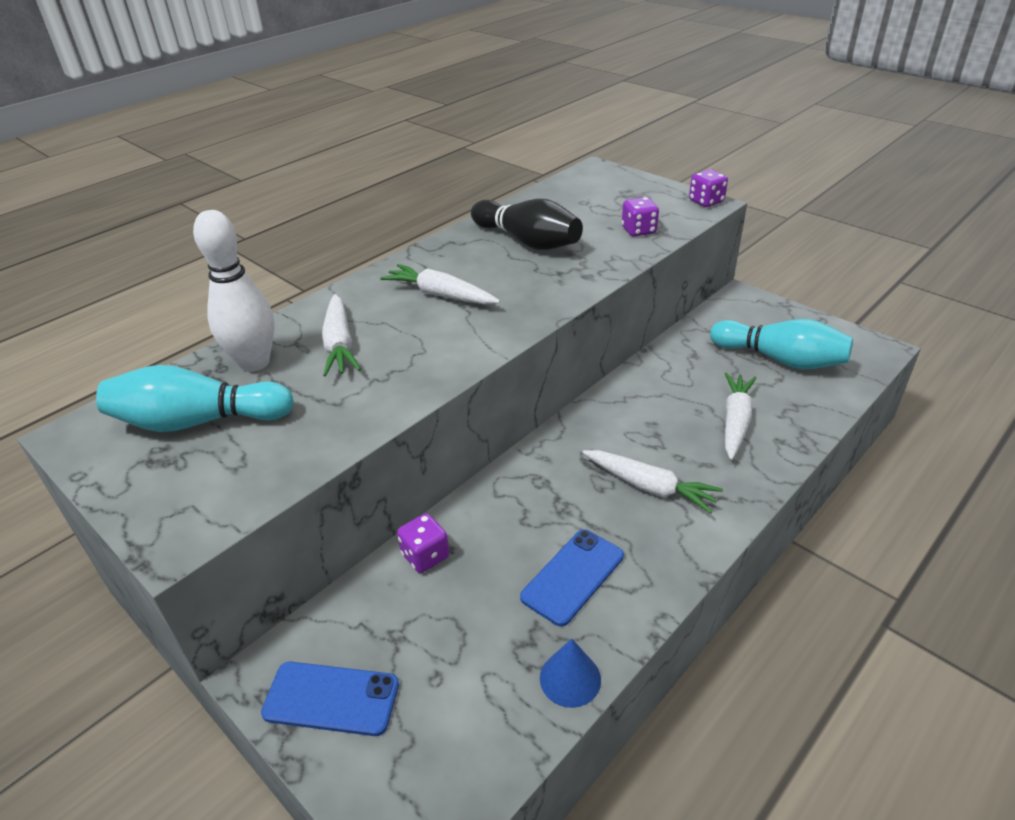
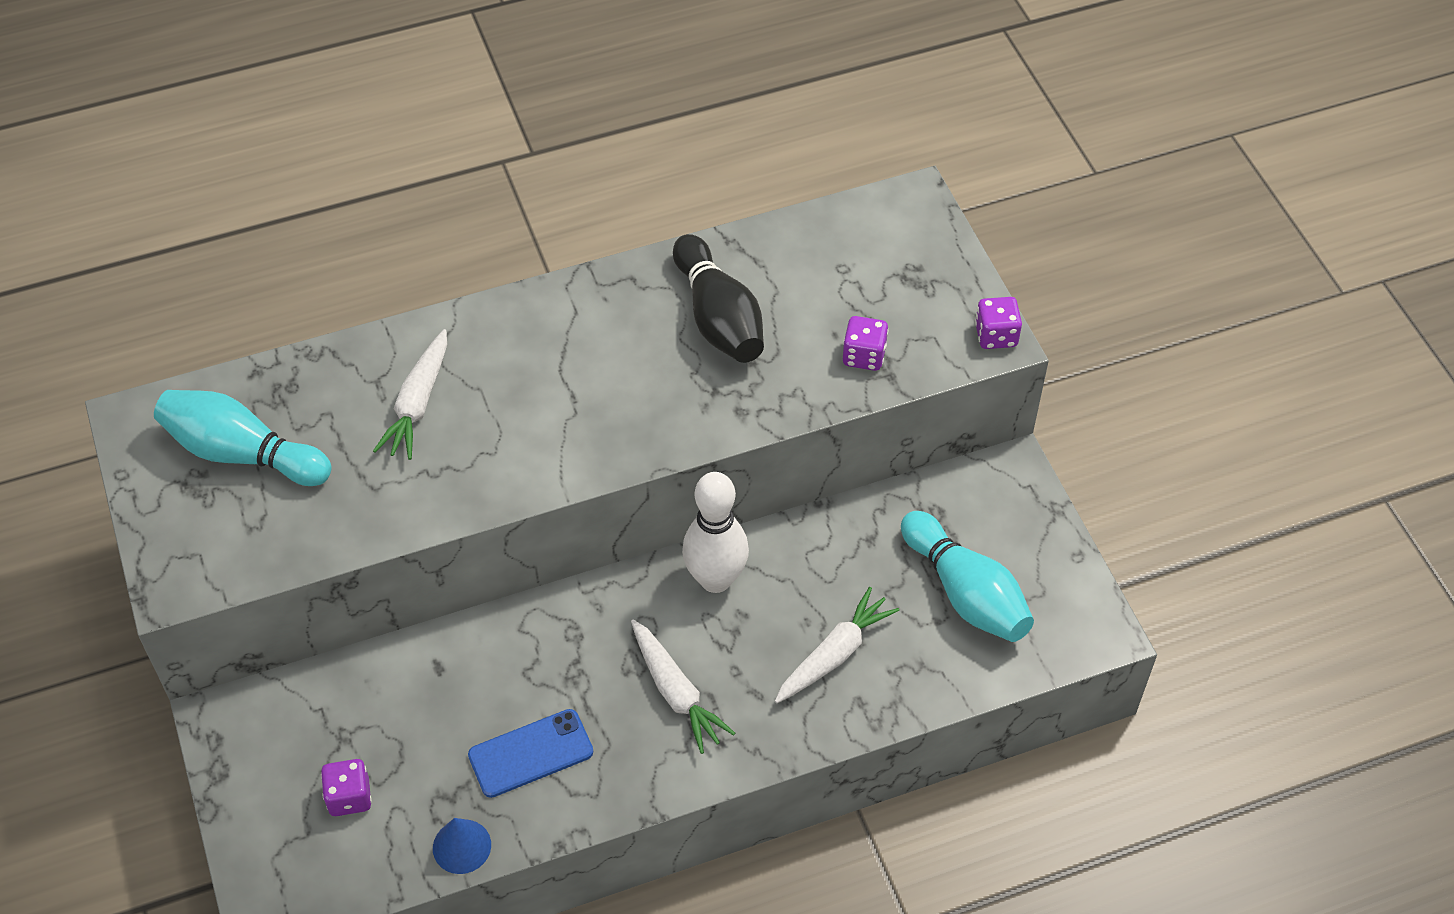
camera: 25 degrees right, 15 degrees up
(254, 363) = (325, 394): white bowling pin -> white bowling pin (715, 579)
(331, 698) = (263, 767): blue phone -> none
(425, 556) = (413, 666): purple dice -> purple dice (349, 797)
(440, 295) = (562, 371): white carrot -> none

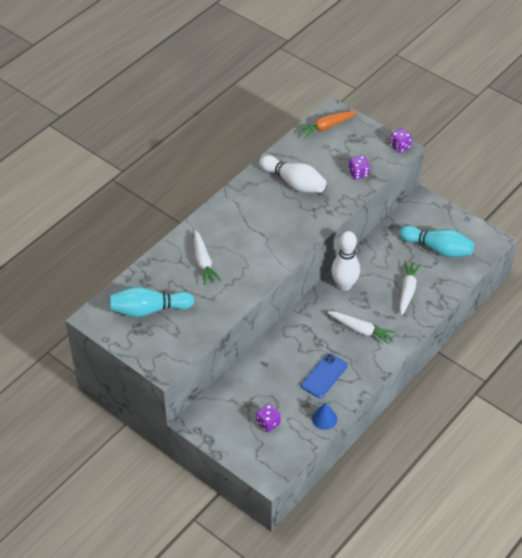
camera: 30 degrees left, 5 degrees down
(718, 318) = (294, 183): black bowling pin -> white bowling pin
(875, 227) = (326, 127): none -> orange carrot

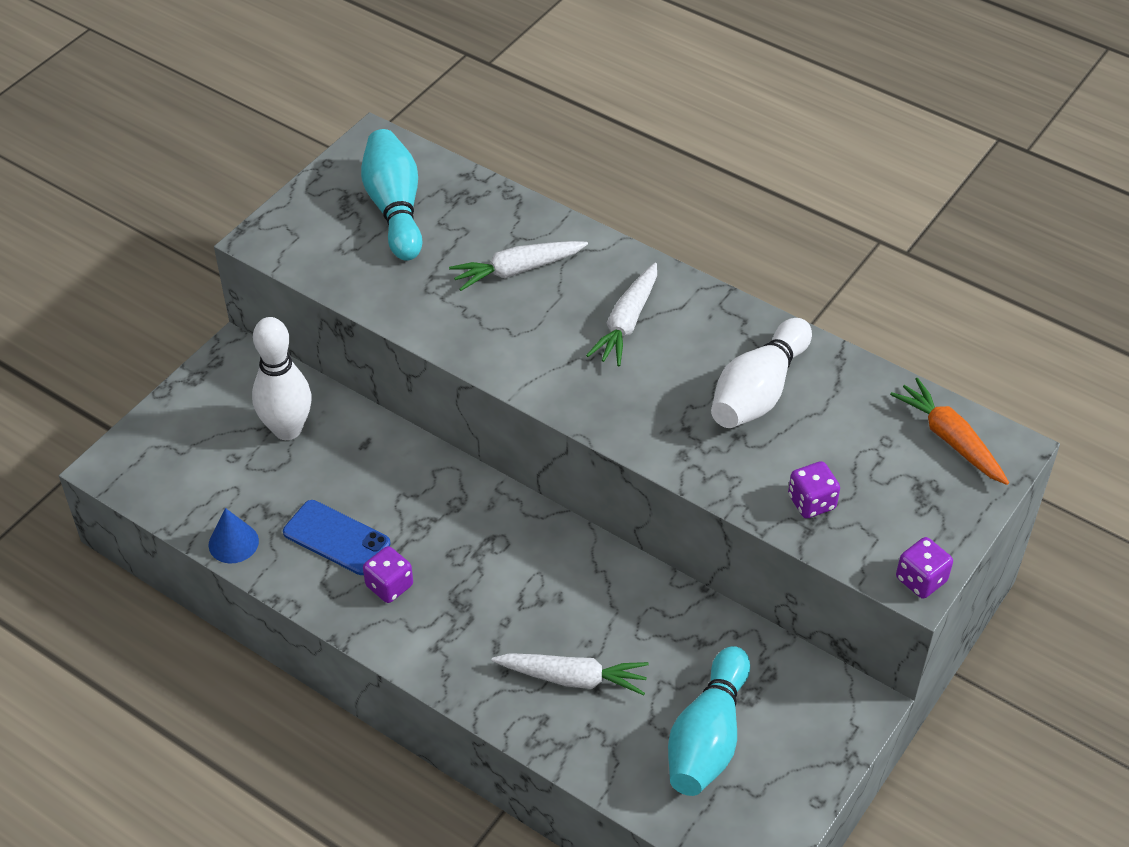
camera: 85 degrees right, 0 degrees up
(268, 423) = (226, 458): purple dice -> purple dice (389, 585)
(344, 285) = (576, 562): white bowling pin -> white bowling pin (287, 429)
(361, 330) = (456, 595): white carrot -> white carrot (626, 323)

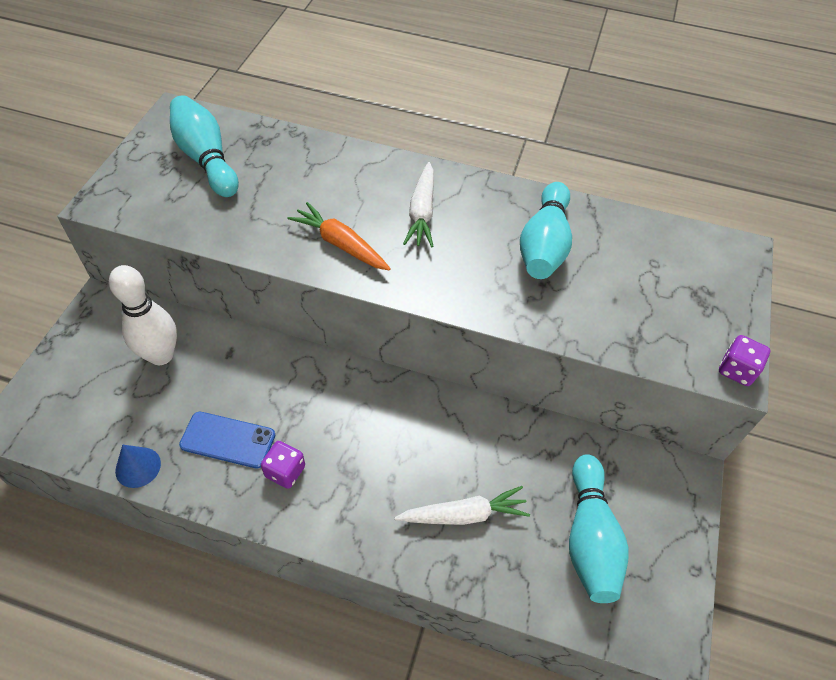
camera: 20 degrees left, 5 degrees up
(517, 270) = (321, 188): white carrot -> none
(758, 392) = (544, 245): white bowling pin -> turquoise bowling pin
(811, 502) = (624, 325): purple dice -> none
(950, 439) = (698, 251): orange carrot -> orange carrot (340, 244)

